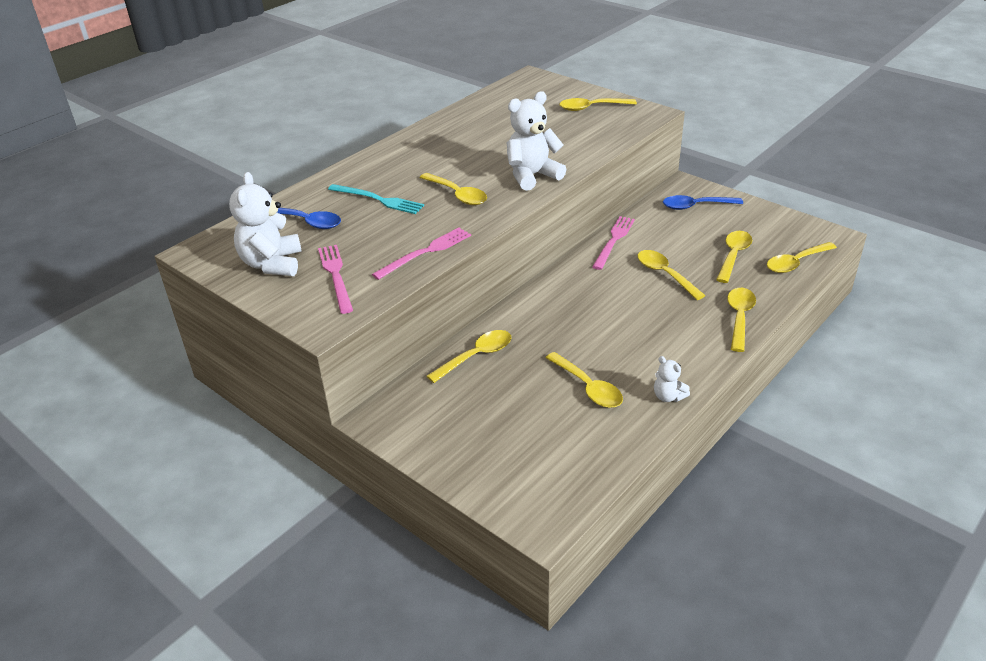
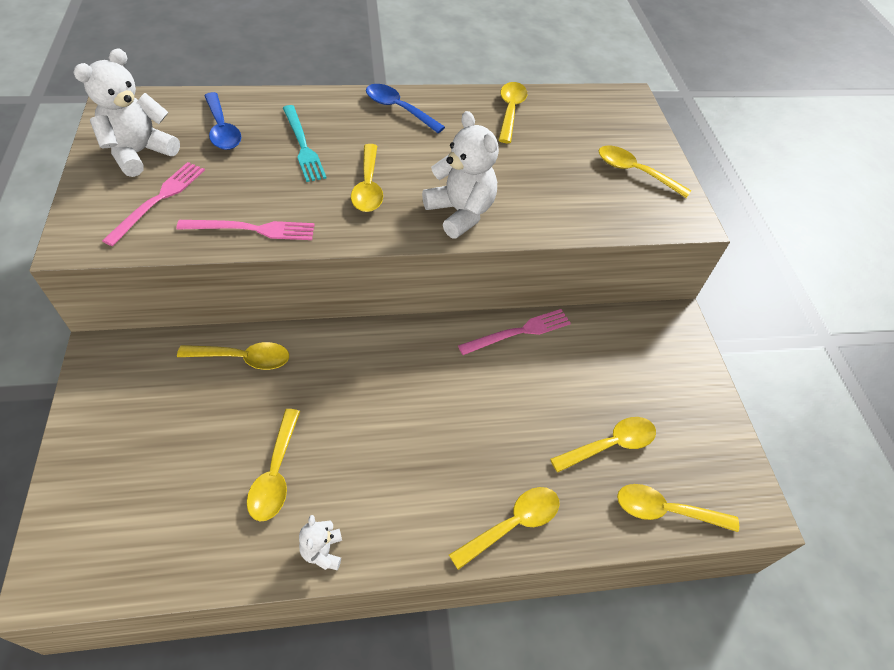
camera: 35 degrees right, 15 degrees up
(532, 176) = (460, 213): white teddy bear -> white teddy bear turned 45 degrees clockwise
(665, 274) = (512, 410): yellow spoon -> yellow spoon (510, 111)
(696, 206) = (654, 354): blue spoon -> blue spoon (398, 109)

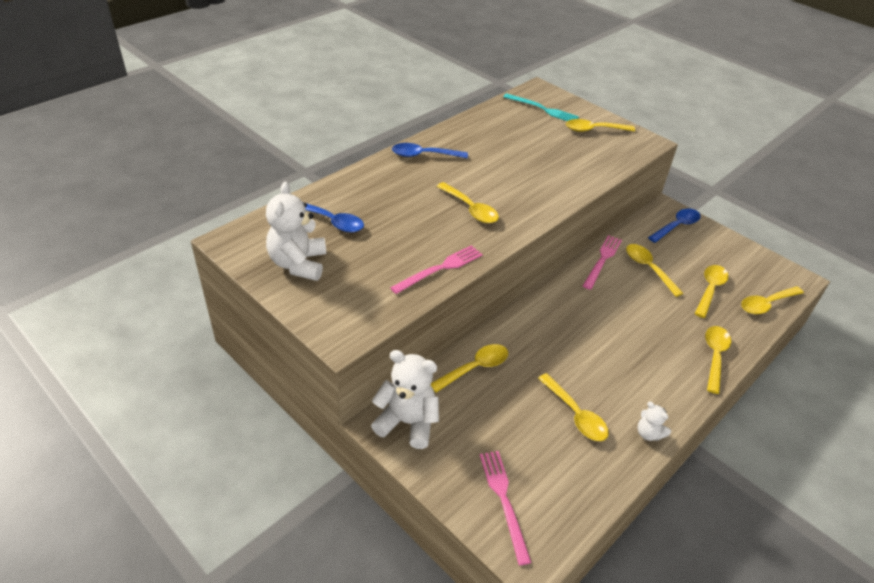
camera: 35 degrees left, 10 degrees down
(158, 200) = (356, 284): pink fork -> pink fork (504, 500)
(303, 146) = (398, 205): turquoise fork -> turquoise fork (543, 109)
(460, 213) = (539, 197): white teddy bear -> white teddy bear (407, 422)
(510, 111) = (488, 126): yellow spoon -> yellow spoon (648, 268)
(663, 347) = (676, 226): none -> blue spoon

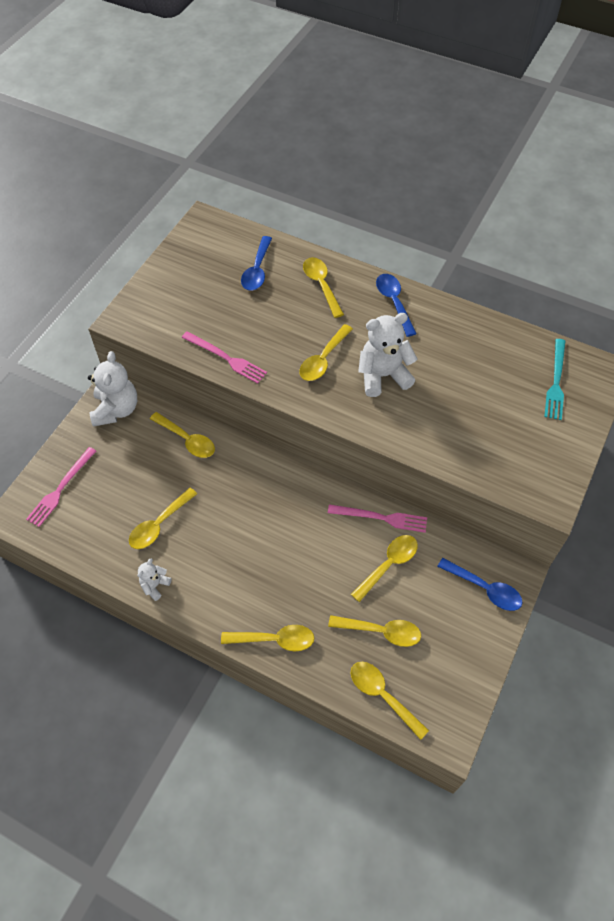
camera: 75 degrees right, 15 degrees up
(298, 264) = (194, 268): white teddy bear -> white teddy bear (383, 376)
(504, 500) = (61, 489): pink fork -> pink fork turned 150 degrees clockwise
(594, 130) = (542, 439): yellow spoon -> yellow spoon (321, 285)

